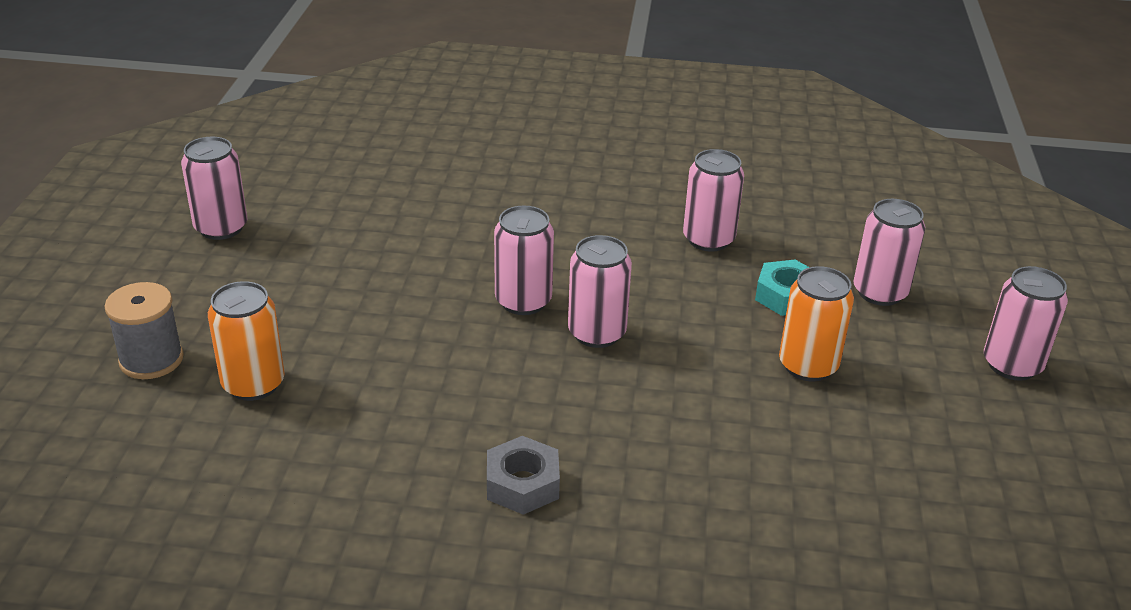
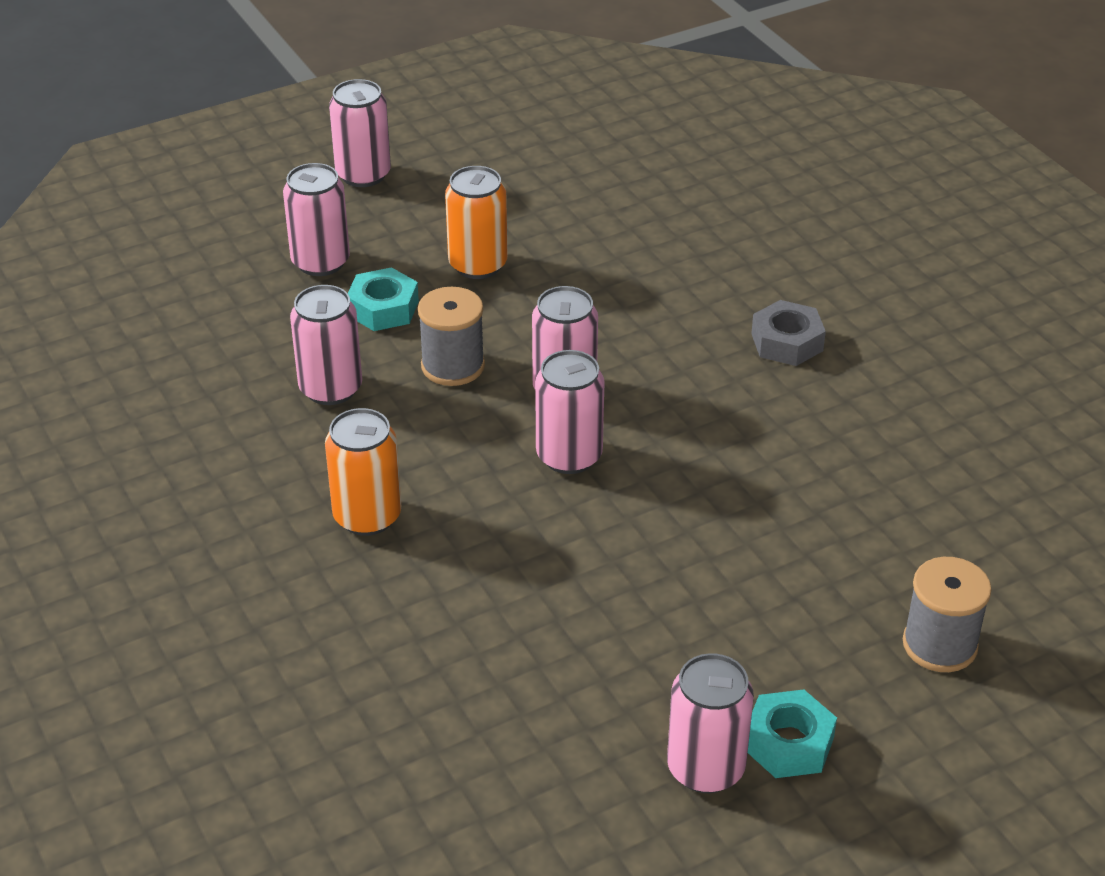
camera: 125 degrees left, 5 degrees up
(189, 261) = (788, 743): none -> turquoise nut
(253, 384) = (879, 552): orange can -> orange can (367, 516)
(681, 297) = (453, 366): none -> grey spool

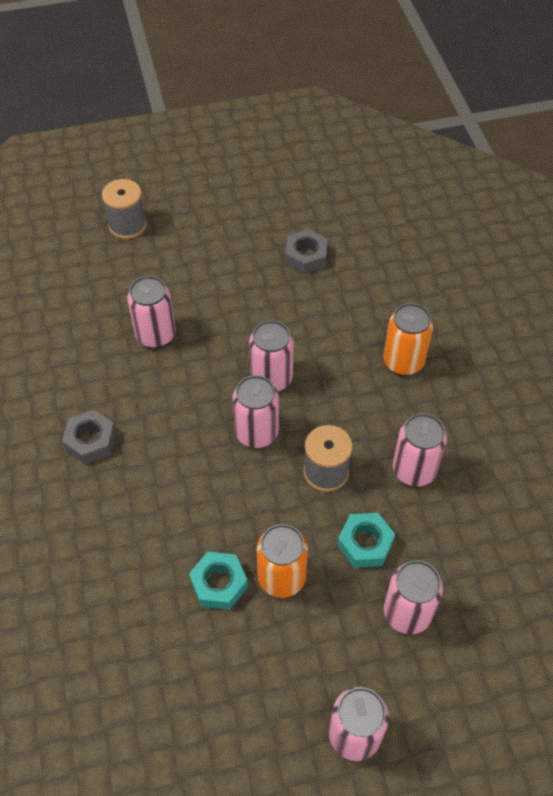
camera: 165 degrees left, 15 degrees up
(581, 653) = (306, 256): none -> grey nut
(705, 768) = (267, 194): pink can -> pink can (155, 334)
(788, 743) = (225, 197): turquoise nut -> turquoise nut (219, 584)

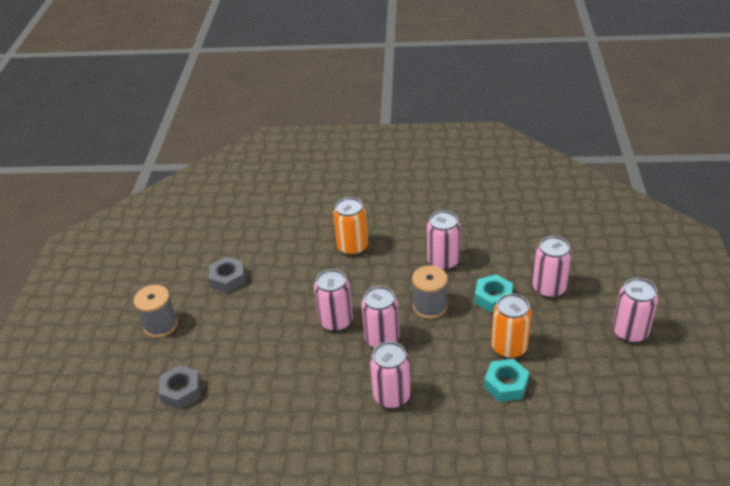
camera: 70 degrees left, 15 degrees down
(91, 441) = (349, 451): grey nut -> grey nut (181, 391)
(127, 225) = (121, 391): grey spool -> grey spool (160, 325)
(155, 334) = (257, 388): pink can -> pink can (391, 396)

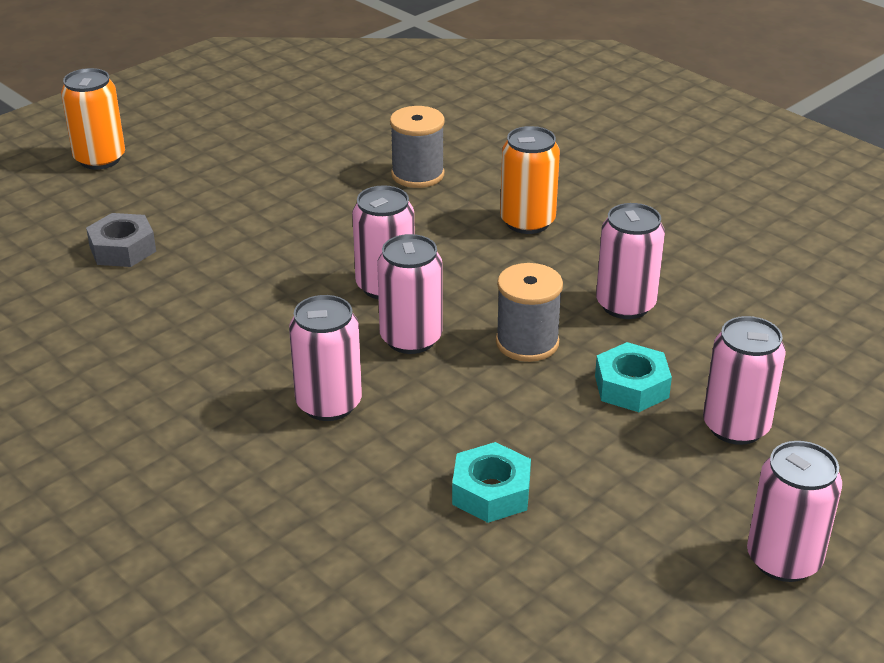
camera: 40 degrees right, 5 degrees down
(160, 325) = (196, 176): grey spool -> grey spool (417, 174)
(228, 279) = (331, 172): grey nut -> none
(509, 347) = (563, 455): orange can -> orange can (100, 159)

